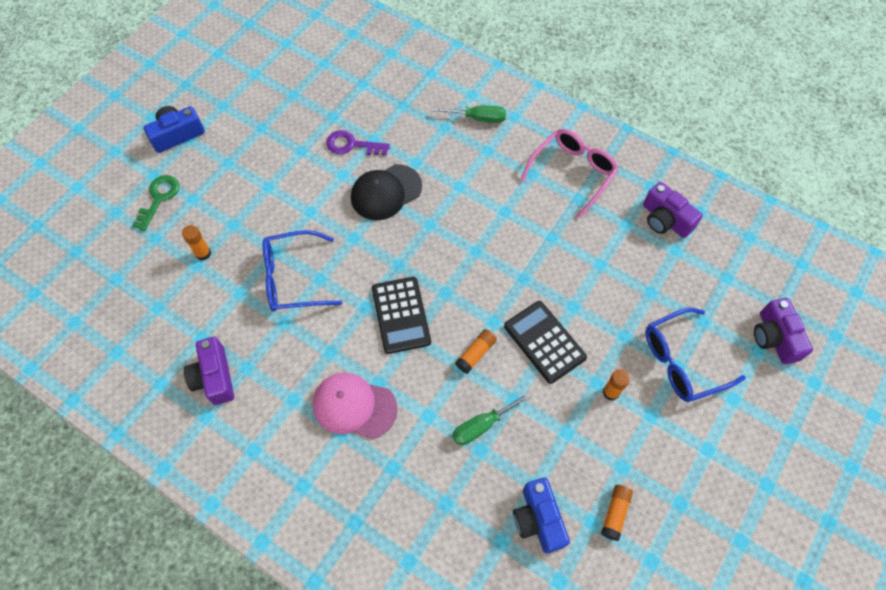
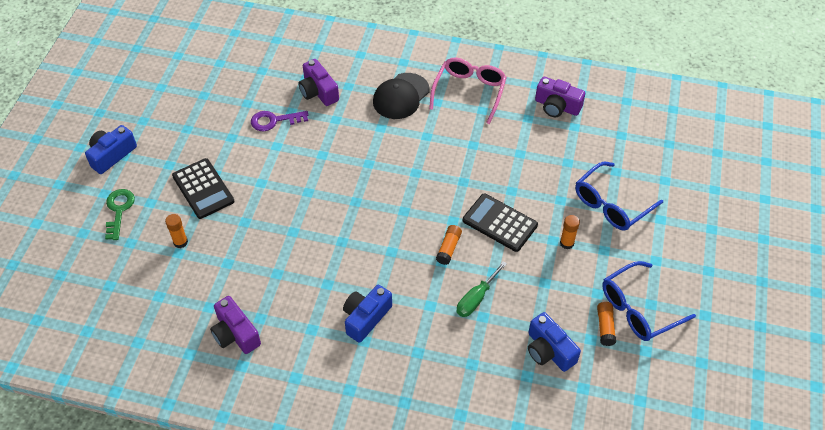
camera: 20 degrees left, 10 degrees down
(293, 278) = (269, 238): blue glasses -> blue glasses (638, 309)
(354, 406) = (366, 318): pink cap -> blue camera
(386, 192) = (320, 149): black cap -> black cap (401, 96)
(401, 315) = (374, 238): black calculator -> black calculator (203, 189)
(478, 118) = (374, 71): green screwdriver -> none
(774, 337) = (673, 167): purple camera -> purple camera (318, 91)

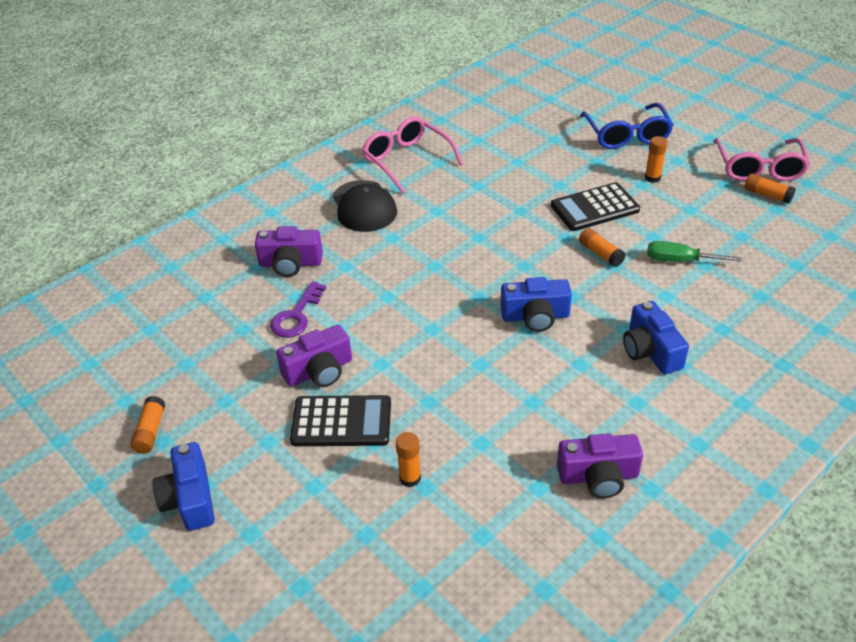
camera: 55 degrees left, 10 degrees down
(119, 210) = (297, 527): green key -> none
(146, 111) = (150, 431): none -> orange glue stick
(476, 298) = (679, 260): green screwdriver -> green screwdriver turned 120 degrees clockwise
(549, 350) = (774, 239): blue camera -> blue camera (535, 316)
(557, 106) = (480, 118): purple camera -> purple camera (319, 371)
(638, 309) = (759, 168): blue glasses -> pink glasses

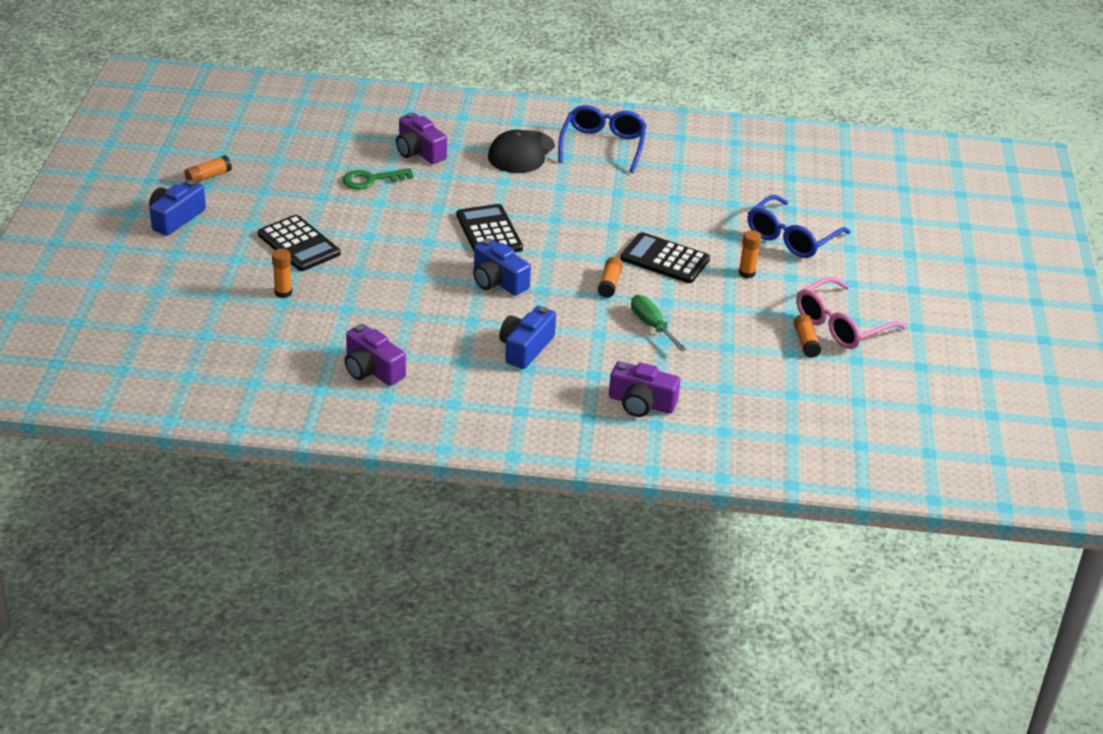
camera: 45 degrees right, 5 degrees down
(296, 316) = (371, 180): purple key -> green key
(319, 371) = (332, 214): purple camera -> purple camera (641, 403)
(406, 160) = (603, 146): pink glasses -> blue glasses
(457, 284) = (489, 232): none -> black calculator

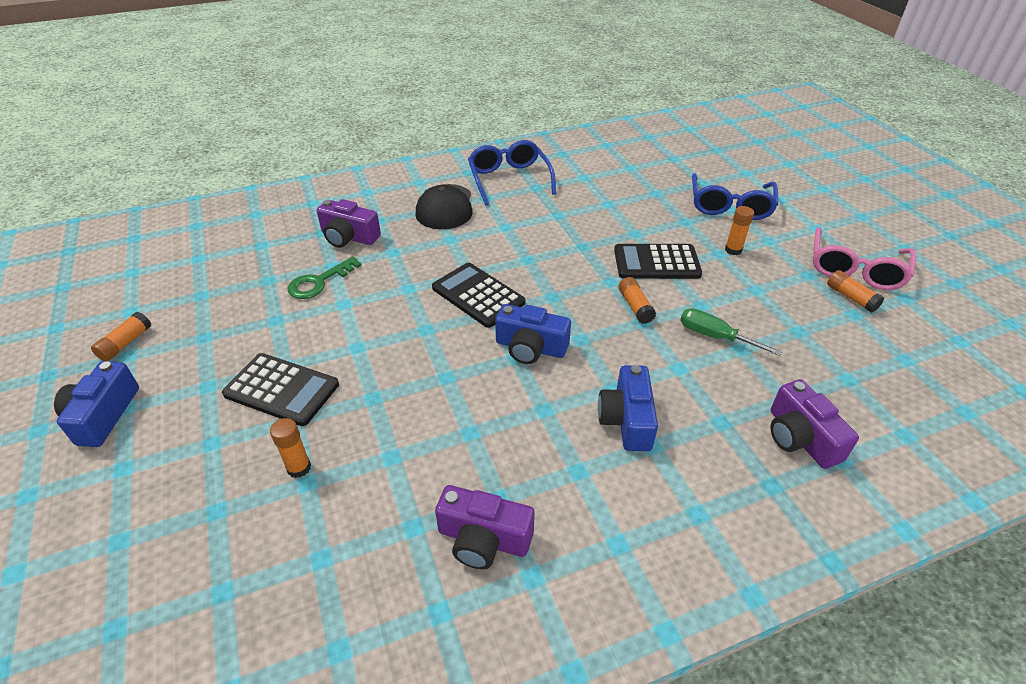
camera: 25 degrees left, 5 degrees up
(641, 403) = (800, 437): purple camera -> purple camera turned 75 degrees clockwise

